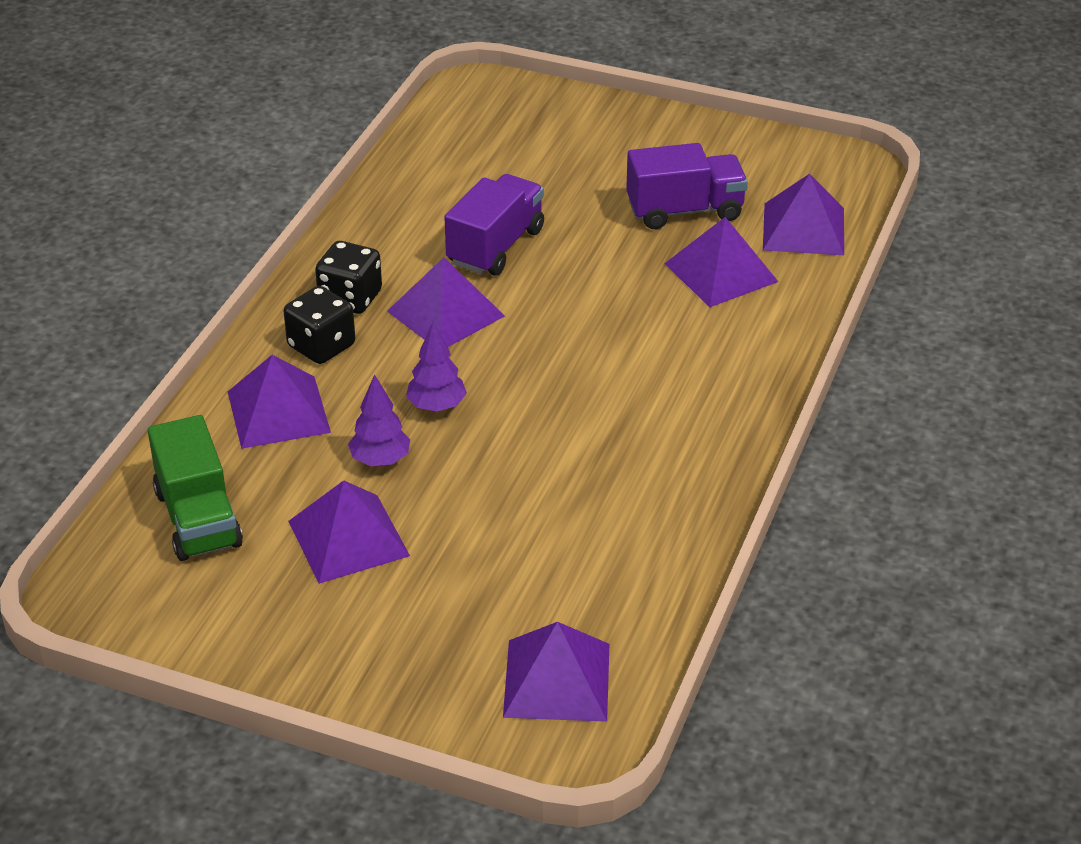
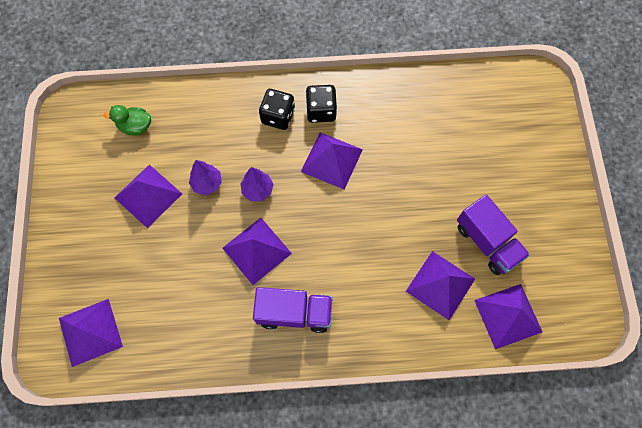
camera: 65 degrees right, 30 degrees up
(198, 519) = (135, 126): green truck -> green duck
(278, 412) = (221, 122): purple pyramid -> purple pyramid (256, 250)
(495, 247) = (399, 158): purple truck -> purple truck (294, 313)

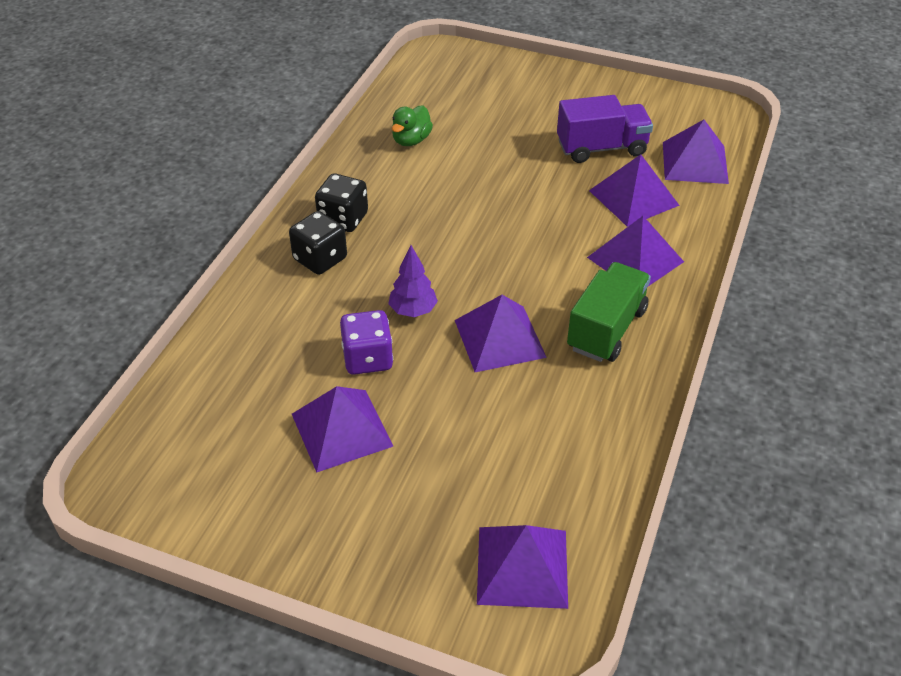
camera: 65 degrees left, 25 degrees down
(135, 126) = (216, 411): green duck -> green duck (411, 140)
(207, 183) = (368, 358): purple tree -> purple dice
(294, 313) = (606, 329): purple truck -> green truck
(331, 160) = (418, 232): purple pyramid -> purple pyramid (635, 259)

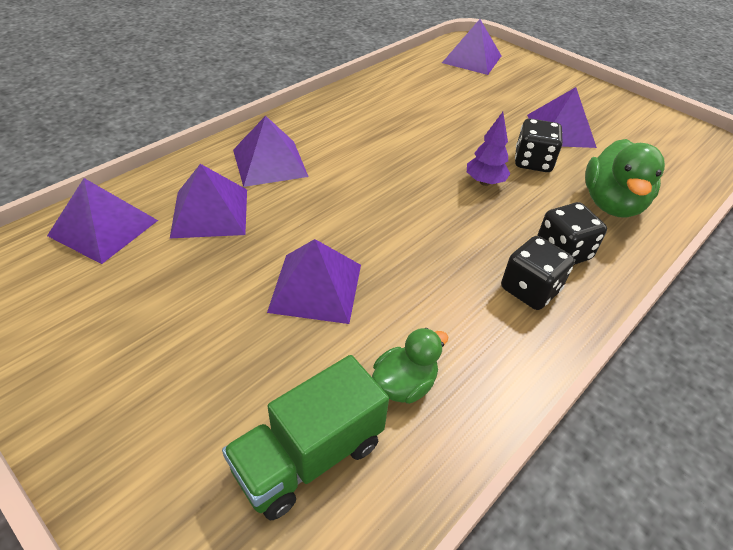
camera: 160 degrees left, 0 degrees up
(273, 329) = (611, 204): none -> green duck
(368, 358) = (532, 162): purple dice -> black dice
(499, 338) = (424, 145): purple pyramid -> purple pyramid (316, 287)
(601, 148) = (176, 280): purple truck -> none
(606, 329) = (340, 128): green truck -> green truck (309, 456)

